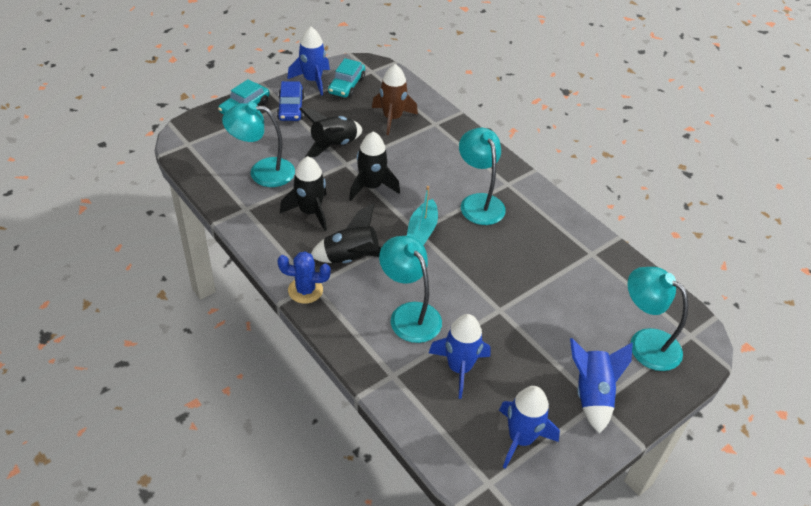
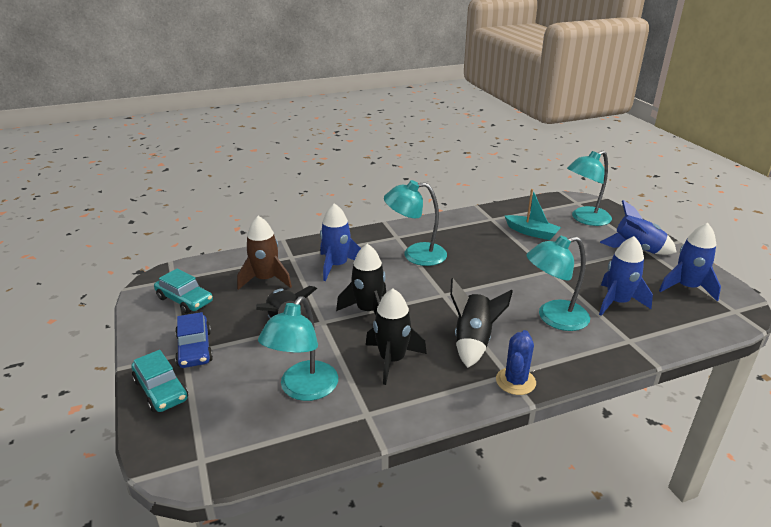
camera: 70 degrees left, 15 degrees down
(291, 108) = (194, 348): blue car -> blue car turned 60 degrees clockwise
(312, 81) = (154, 323): blue rocket -> blue rocket (337, 266)
(422, 230) = (443, 291): turquoise boat -> turquoise boat (531, 232)

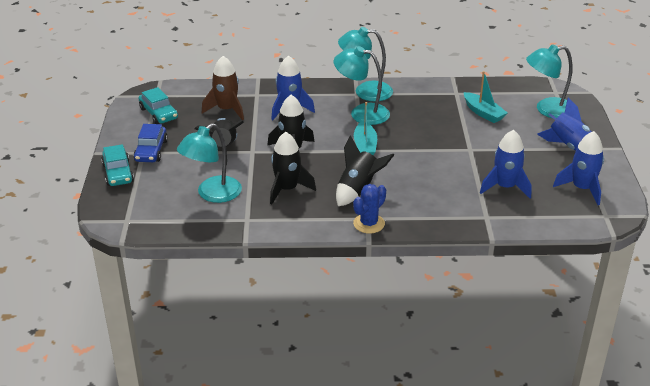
camera: 20 degrees right, 5 degrees up
(444, 289) = (365, 146): none -> turquoise boat
(553, 318) = (438, 187): turquoise lamp -> turquoise lamp (365, 91)

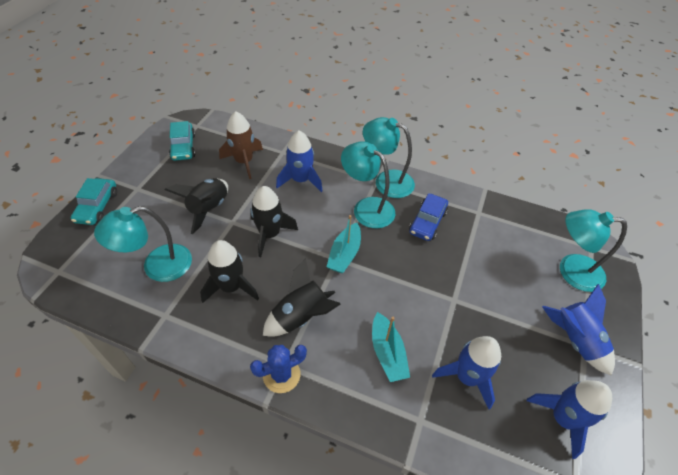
camera: 20 degrees right, 15 degrees up
(151, 151) = (145, 189): blue car -> blue car (427, 222)
(483, 113) = (495, 250): turquoise boat -> turquoise boat (387, 353)

